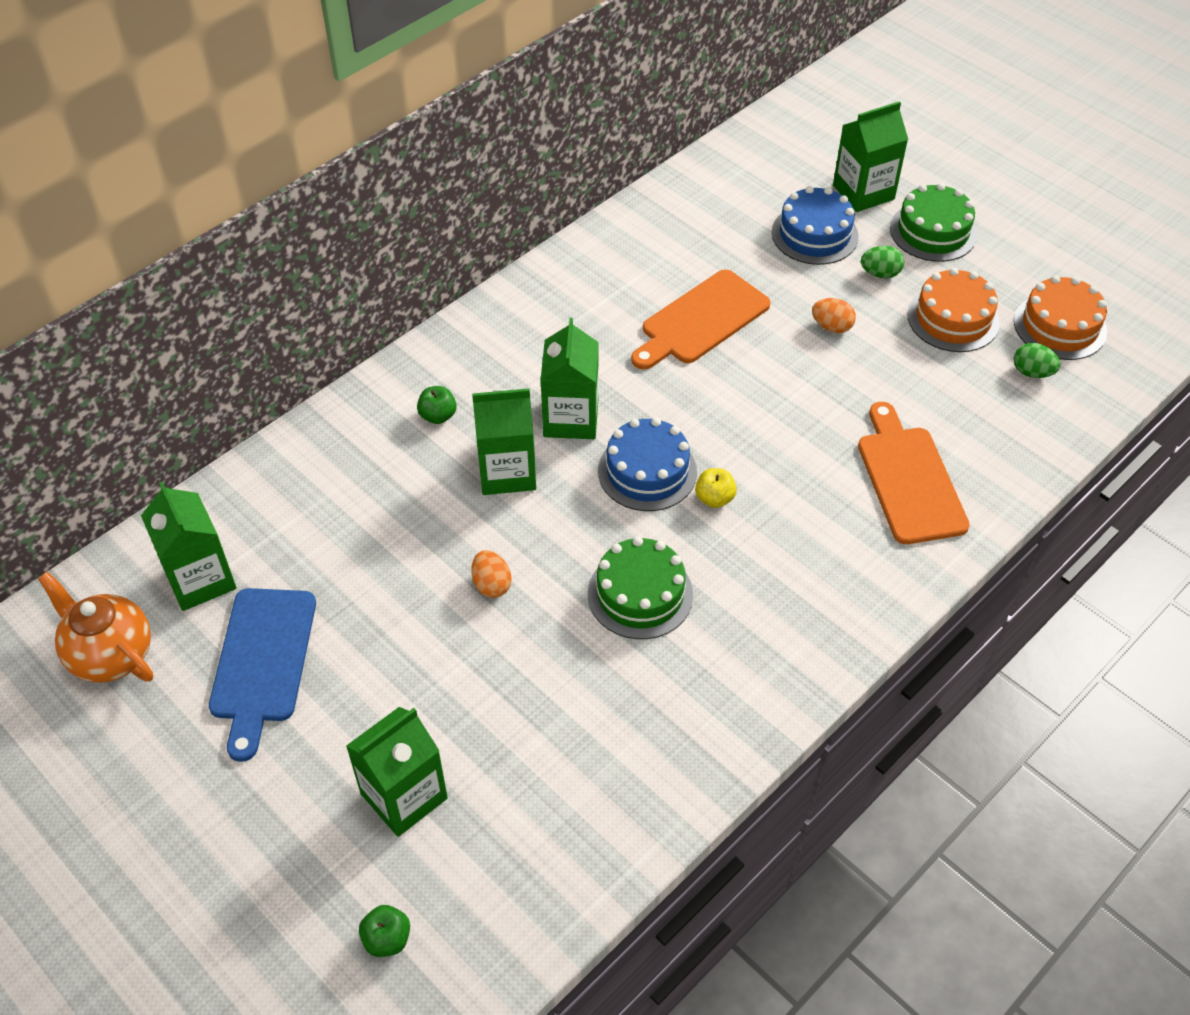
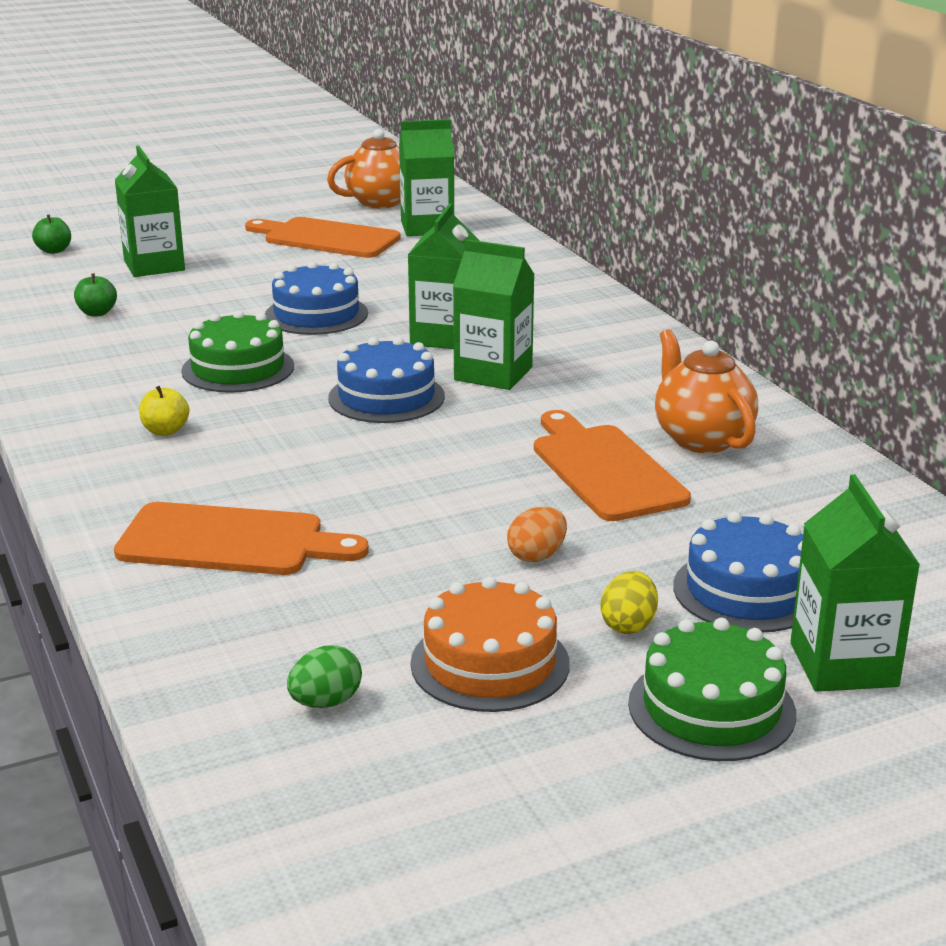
camera: 110 degrees right, 25 degrees down
(262, 662) = (326, 238): blue cutting board -> orange cutting board
(438, 416) = (544, 319): green apple -> green apple (97, 313)
(491, 584) = (316, 314): orange egg -> blue cake
(629, 282) = (701, 439): none -> orange teapot
(714, 498) = (317, 423): yellow apple -> yellow apple (165, 431)
(880, 273) = (628, 625): green egg -> yellow egg
(1059, 326) = (403, 770): orange cake -> none

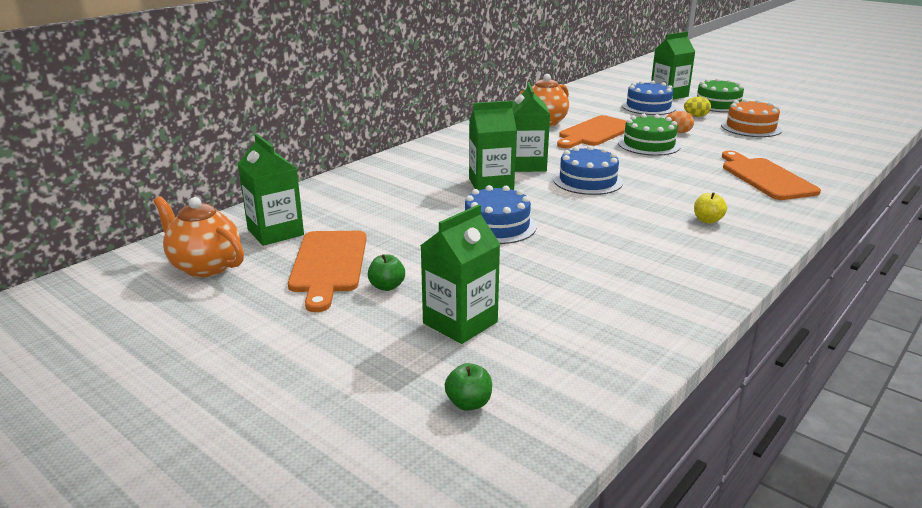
camera: 115 degrees left, 0 degrees up
(97, 313) = (588, 307): green apple -> green apple (387, 286)
(238, 368) = (607, 225): green cake -> green cake (649, 144)
(326, 702) = (813, 141): green egg -> none

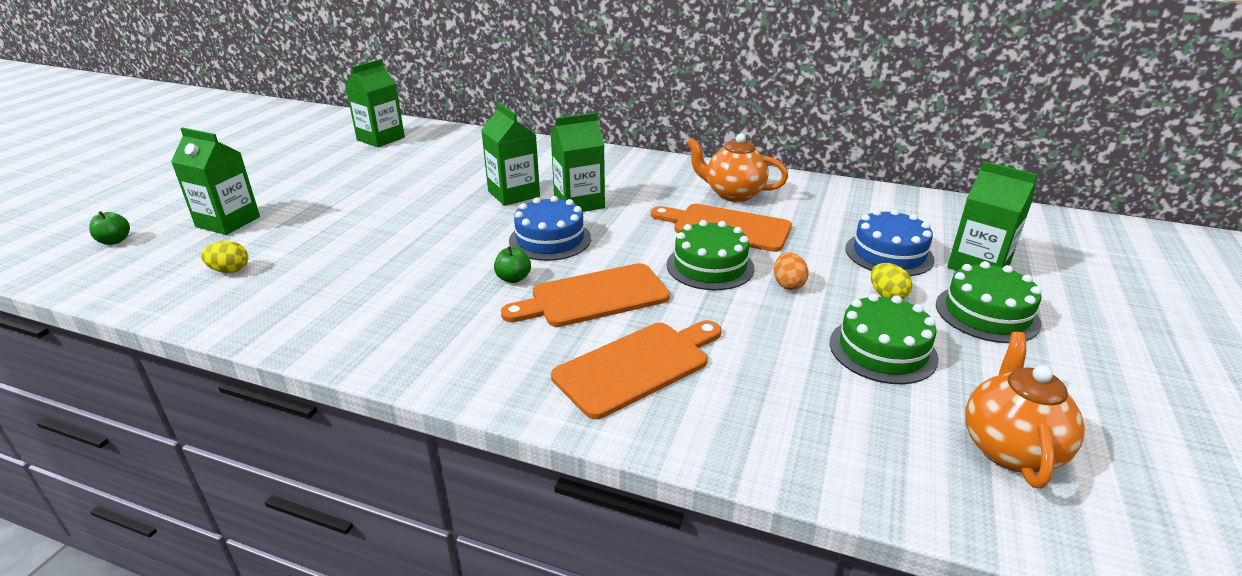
camera: 70 degrees right, 5 degrees up
(205, 267) = (322, 133): orange teapot -> orange teapot (1009, 448)
(328, 265) = (326, 164): orange cutting board -> orange cutting board (593, 297)
(387, 286) = (290, 188): green apple -> green apple (513, 278)
(497, 226) = (411, 210): blue cake -> none
(588, 316) = (230, 270): none -> yellow egg
(707, 220) = (457, 322): yellow apple -> none
(750, 127) = (882, 350): orange cake -> green cake

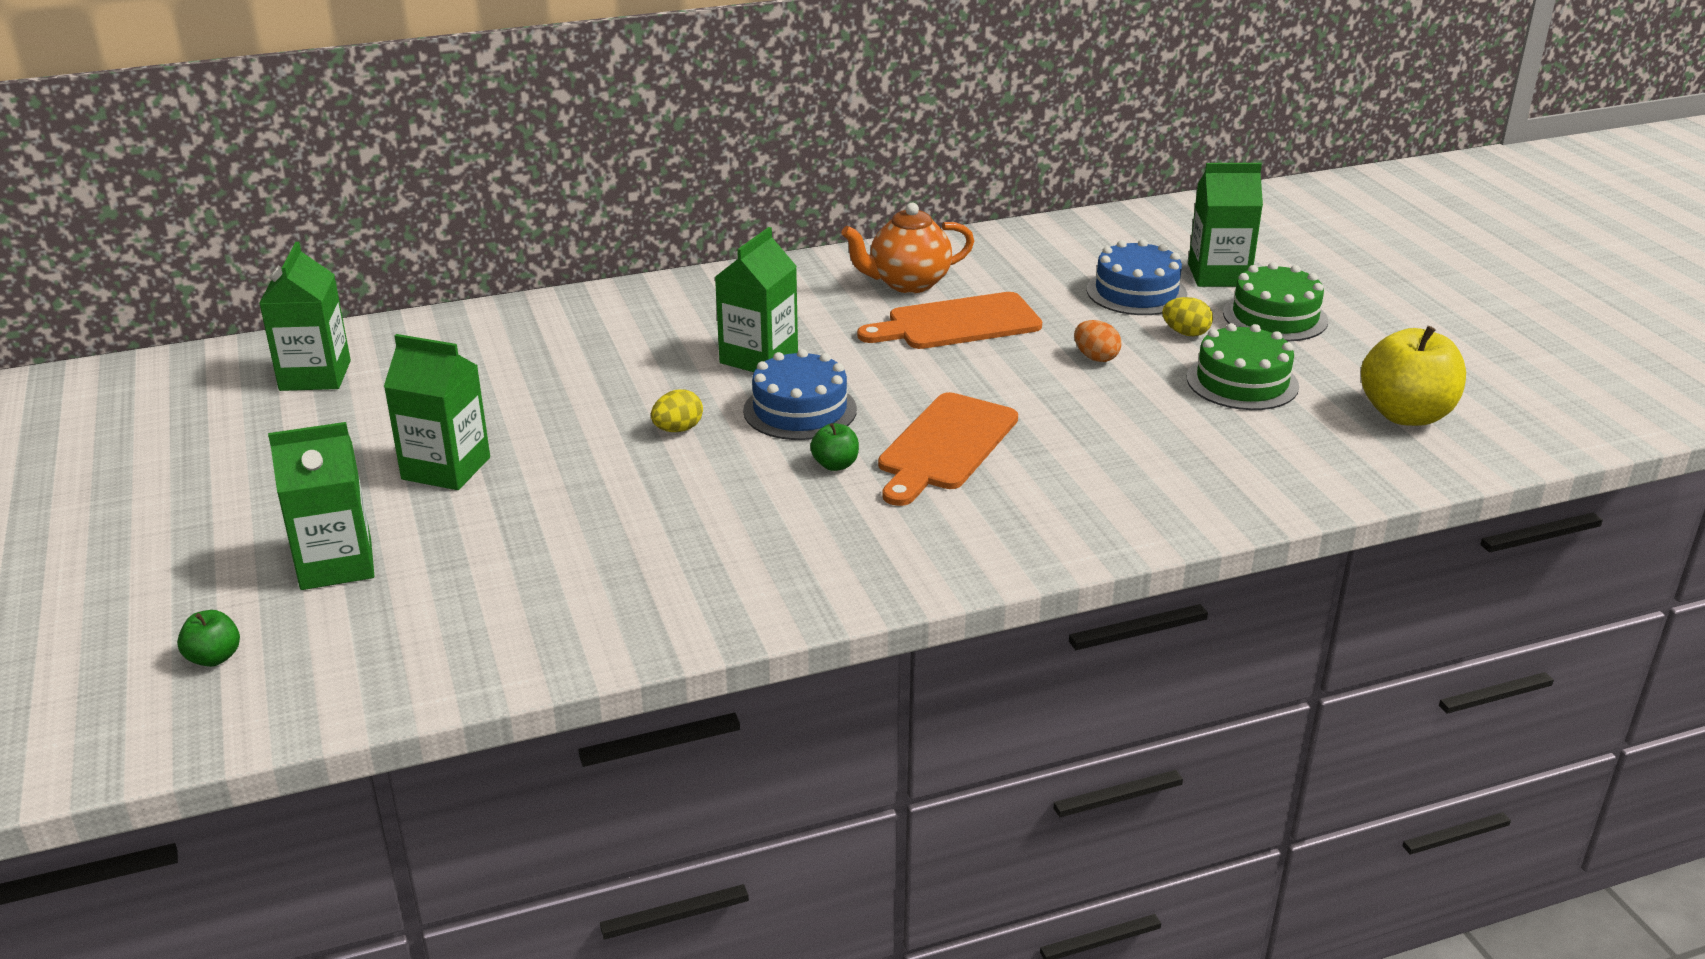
camera: 40 degrees left, 0 degrees up
(230, 270) = (479, 608): yellow egg -> yellow egg (678, 429)
(514, 194) = (661, 377): green carton -> green carton (446, 468)
(637, 366) = (1081, 485): orange cutting board -> none
(710, 266) = (1003, 370): green cake -> none
(1009, 448) = (1405, 415): orange teapot -> yellow apple

